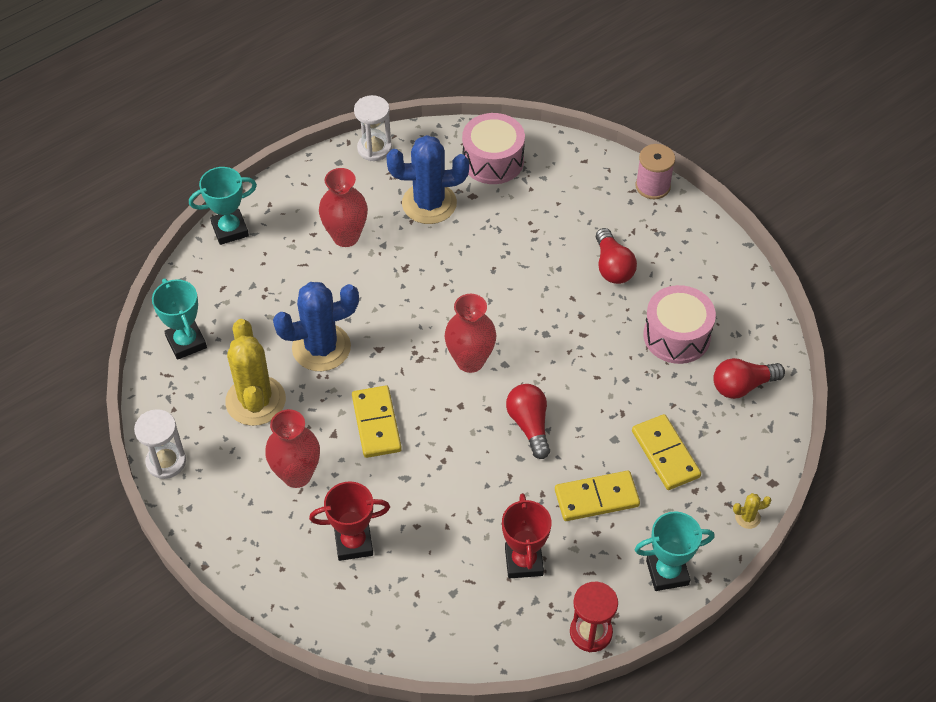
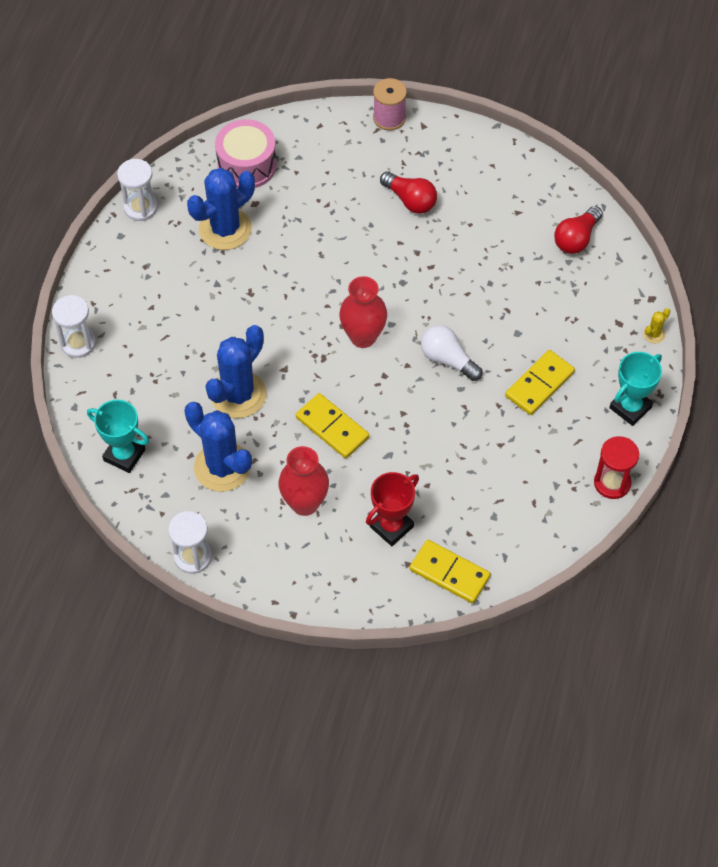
camera: 35 degrees left, 5 degrees up
(230, 230) = (78, 343): turquoise trophy -> white hourglass
(255, 401) = (222, 467): yellow cactus -> blue cactus
(346, 236) = (180, 294): red vase -> none
(524, 561) = (525, 462): red trophy -> none
(529, 425) = (448, 359): red light bulb -> white light bulb
(665, 454) = (562, 322): yellow domino -> yellow domino (449, 573)
(676, 336) = (500, 228): pink drum -> none

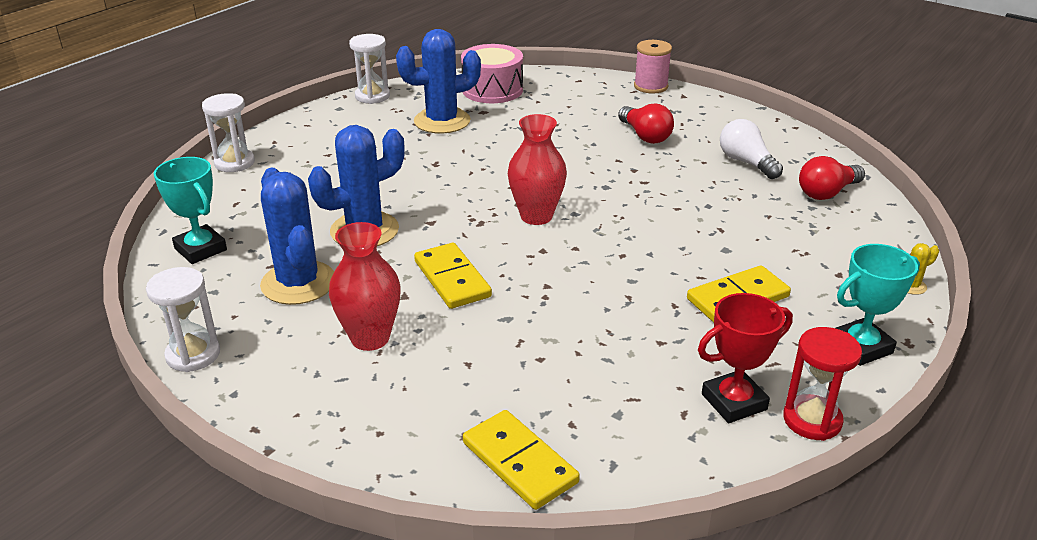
camera: 20 degrees right, 25 degrees down
(391, 526) = (467, 389): red trophy -> red trophy (734, 402)
(448, 359) = (627, 253): white light bulb -> white light bulb (746, 162)

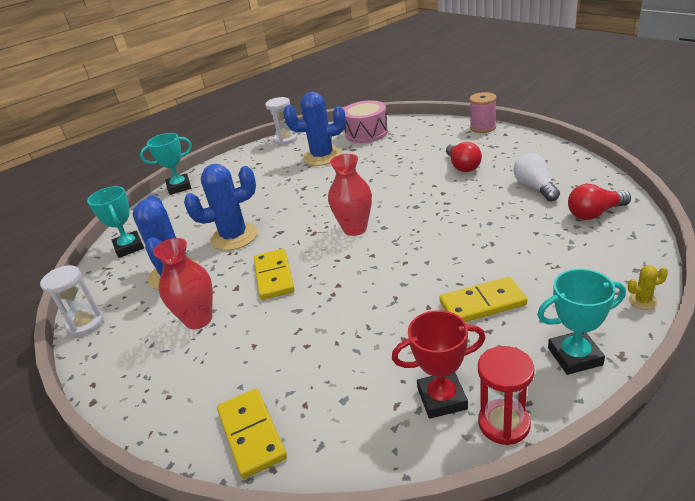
camera: 20 degrees right, 0 degrees up
(234, 163) = (179, 187): white hourglass -> turquoise trophy

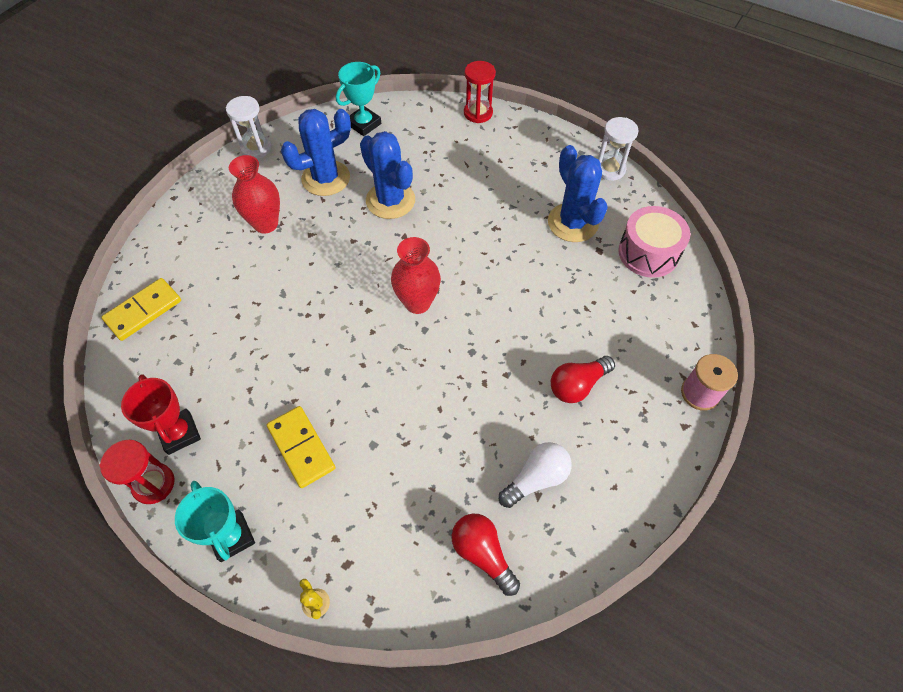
camera: 65 degrees right, 25 degrees up
(179, 187) = (478, 113): turquoise trophy -> red hourglass
(274, 276) = (329, 258): yellow domino -> none

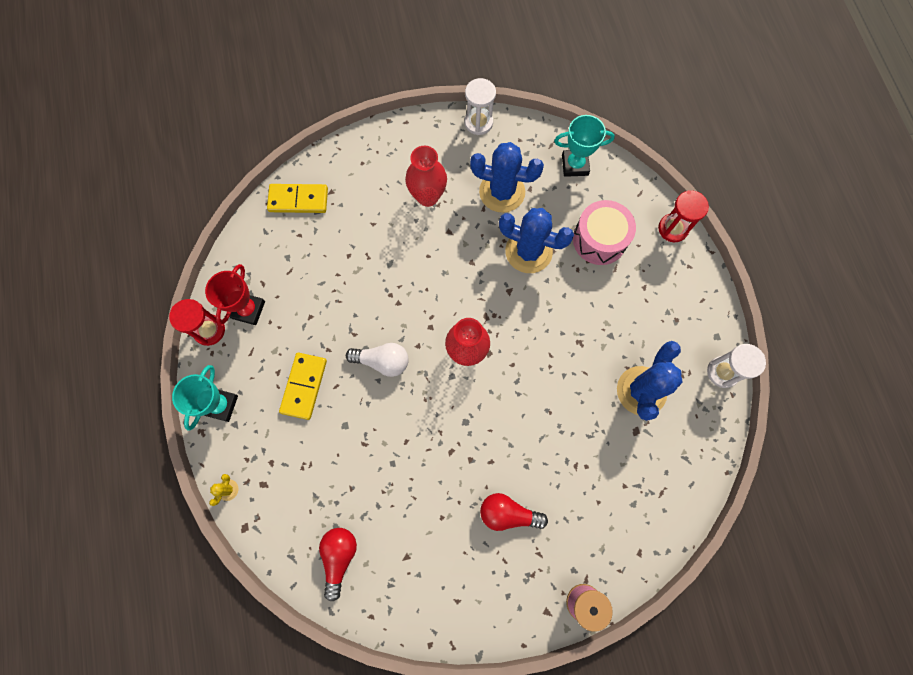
camera: 45 degrees right, 15 degrees up
(390, 200) = (528, 251): blue cactus -> blue cactus turned 75 degrees counterclockwise
(536, 478) = (416, 546): white light bulb -> white light bulb (382, 361)
(648, 253) = (670, 468): pink drum -> pink drum (599, 239)

